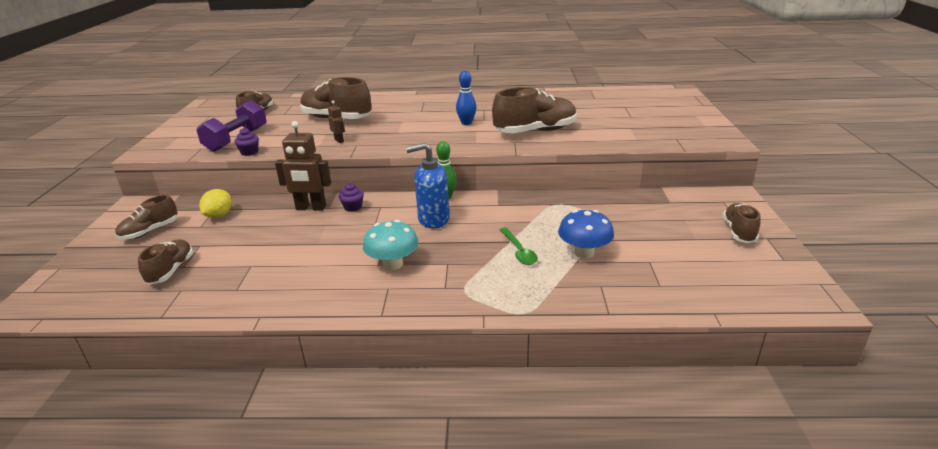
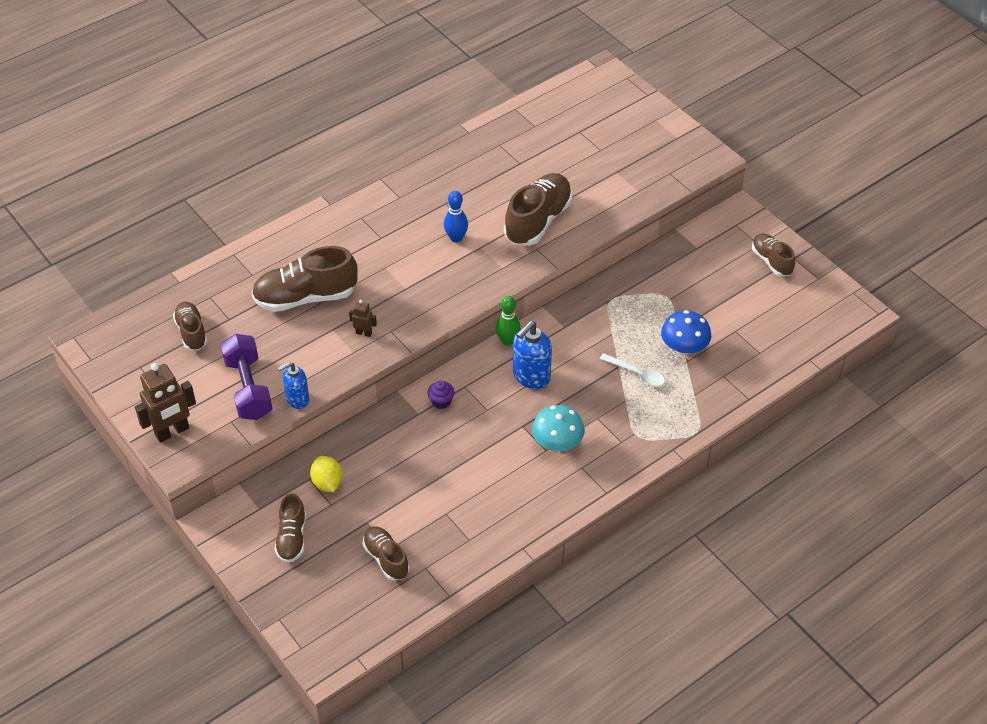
camera: 40 degrees left, 20 degrees up
(249, 152) = (297, 399): purple cupcake -> blue soap dispenser
(311, 208) = (403, 424): brown robot -> brown robot (172, 432)
(519, 251) = (636, 374): green spoon -> white spoon

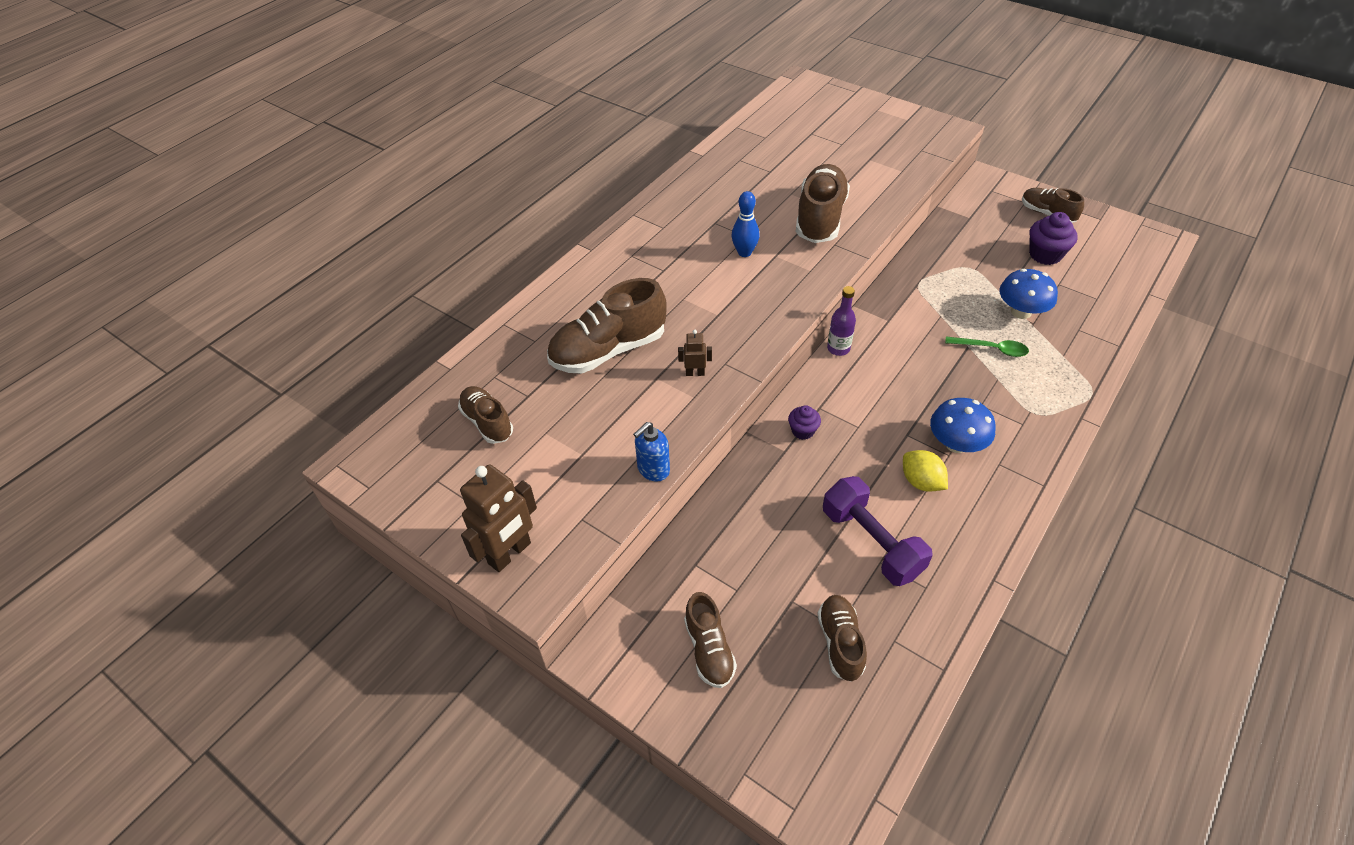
camera: 15 degrees left, 0 degrees up
(248, 388) = (586, 472): purple dumbbell -> purple dumbbell (871, 542)
(327, 483) = (719, 563): yellow lemon -> yellow lemon (921, 482)
(386, 558) = (840, 642): brown shoe -> brown shoe turned 45 degrees clockwise
(508, 341) = (838, 348): green bowling pin -> purple bottle
(531, 376) = (884, 379): blue soap dispenser -> none
(557, 443) = (956, 444): turquoise mushroom -> blue mushroom
(636, 374) = (991, 349): white spoon -> green spoon
(742, 300) = (1045, 254): none -> purple cupcake

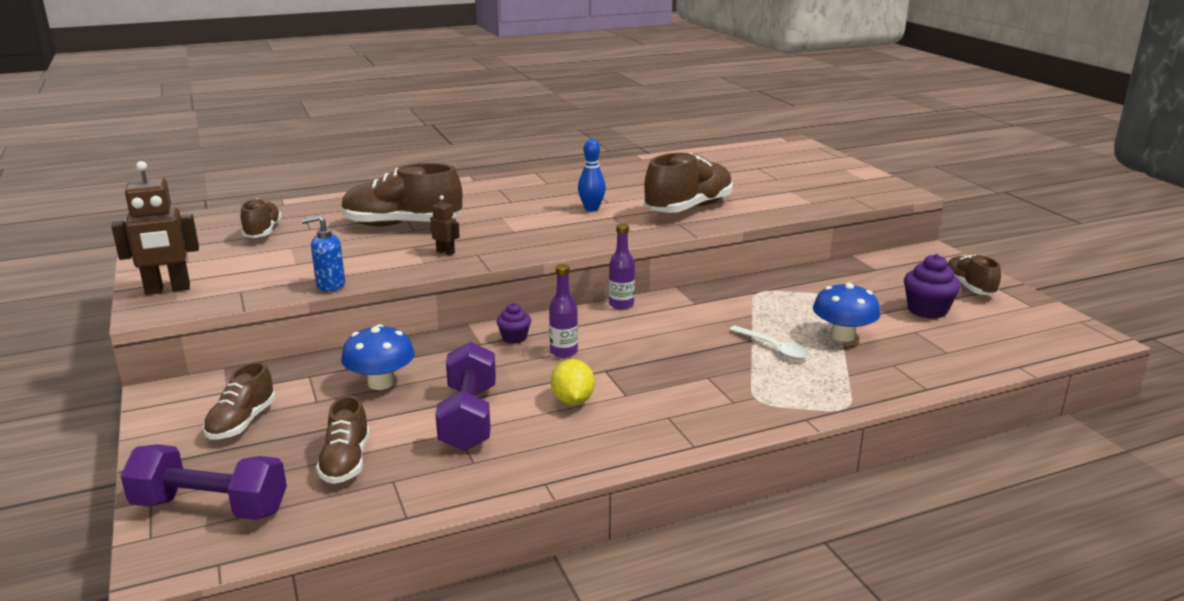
camera: 30 degrees right, 25 degrees down
(800, 751) = (210, 507): none -> purple dumbbell
(840, 642) = (346, 462): brown shoe -> brown shoe turned 150 degrees clockwise
(856, 429) = (563, 352): none -> purple bottle
(956, 444) = (644, 390): blue mushroom -> blue mushroom (381, 383)
(991, 349) = (773, 348): green spoon -> white spoon

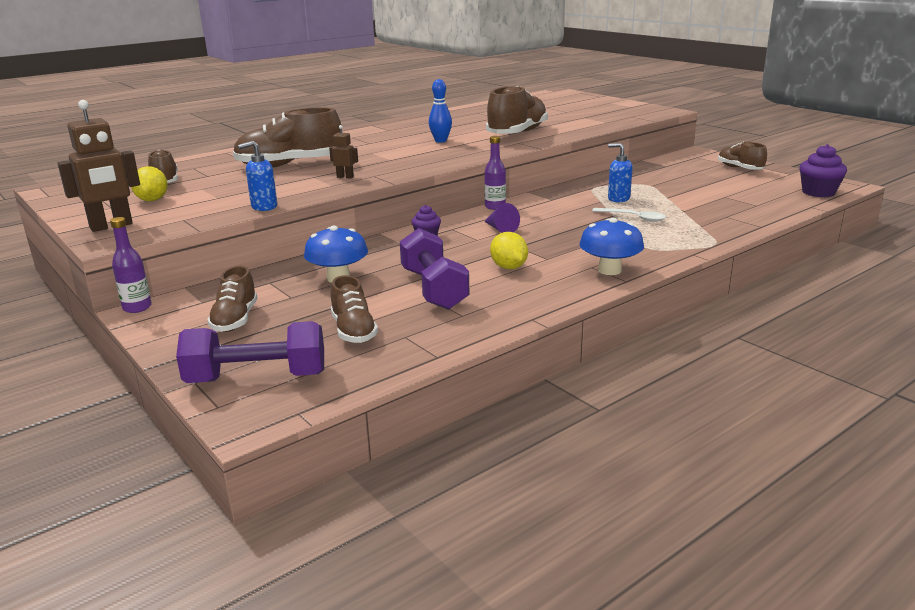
camera: 15 degrees left, 0 degrees up
(231, 257) = (152, 200): none -> yellow lemon
(563, 352) = (475, 240): purple bottle -> purple bottle (137, 308)
(604, 340) = (500, 229): none -> purple cone
(776, 314) = (618, 199): none -> blue soap dispenser
(843, 336) = (677, 205): blue mushroom -> blue mushroom (609, 270)
(927, 310) = (722, 184): purple cupcake -> purple cupcake (818, 192)

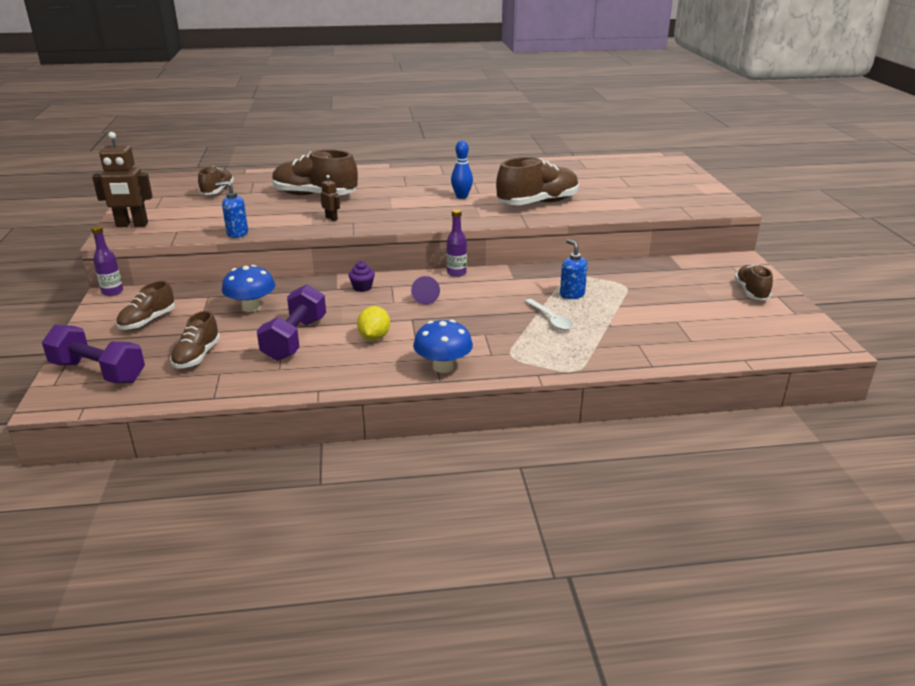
camera: 30 degrees right, 5 degrees up
(152, 200) = (186, 207): yellow lemon -> none
(818, 192) = (784, 345): purple cupcake -> none

